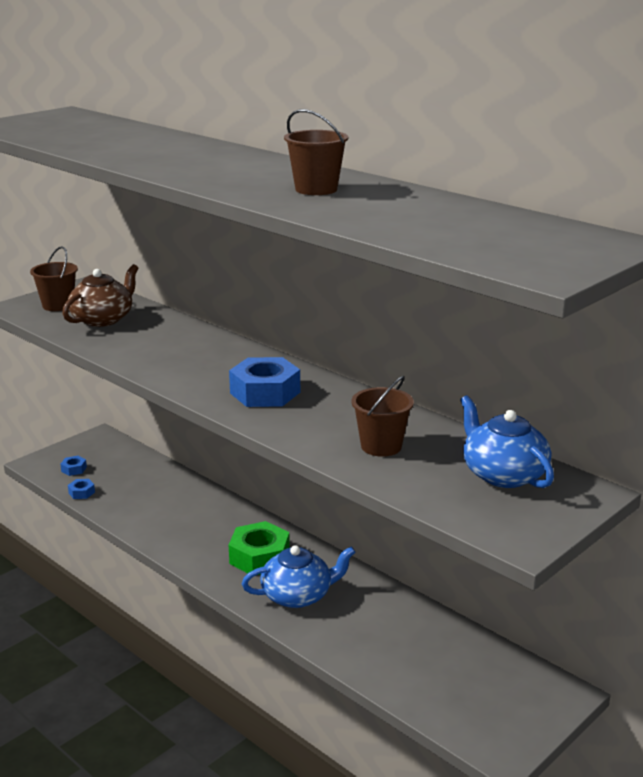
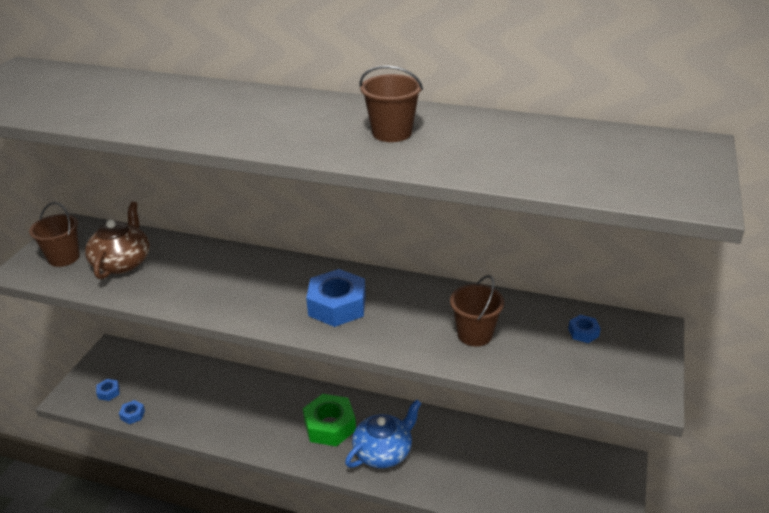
camera: 25 degrees left, 10 degrees up
(503, 474) = (583, 332): blue teapot -> blue nut

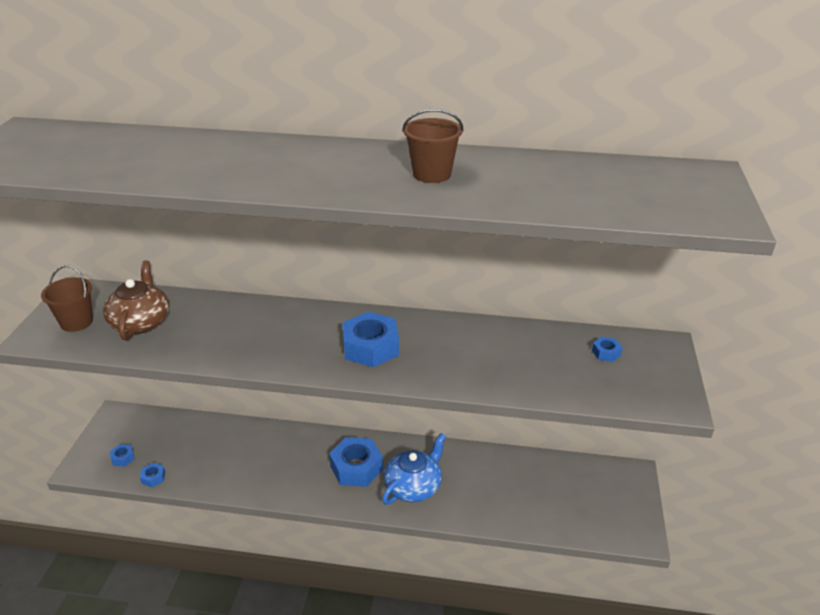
camera: 10 degrees left, 0 degrees up
(330, 426) = (356, 468): green nut -> blue nut
(475, 334) = (508, 363): brown bucket -> none

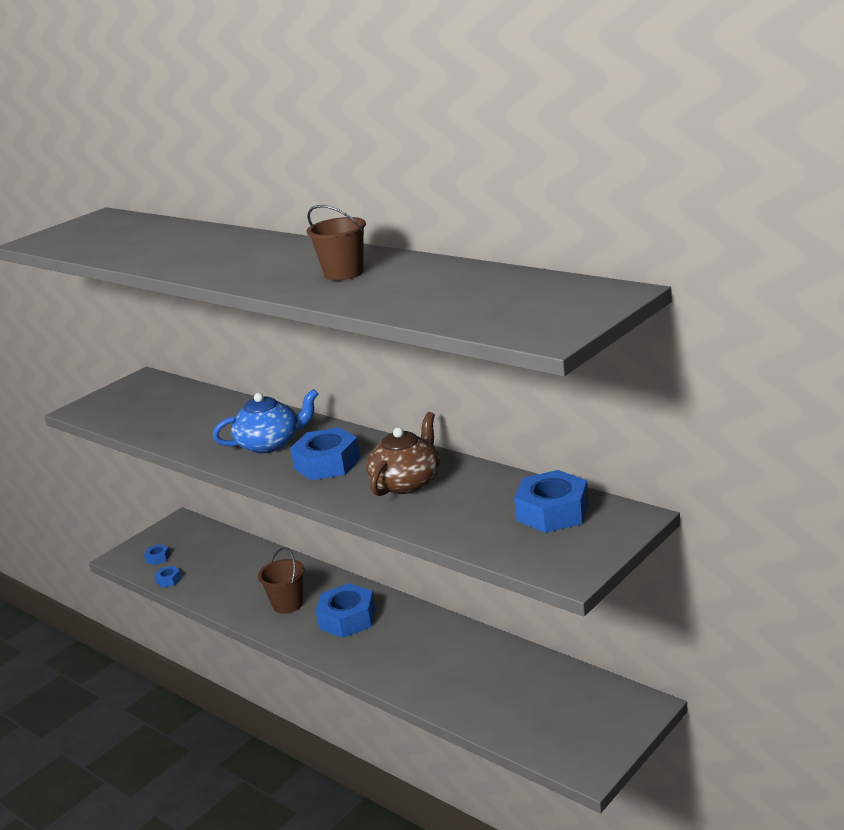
camera: 35 degrees right, 10 degrees down
(76, 322) = (120, 402): brown bucket -> brown bucket (288, 604)
(141, 322) = (165, 410): brown teapot -> brown teapot (407, 482)
(413, 486) = (387, 650): blue teapot -> blue teapot (270, 444)
(606, 353) = (552, 512): blue nut -> blue nut, size x2.17

